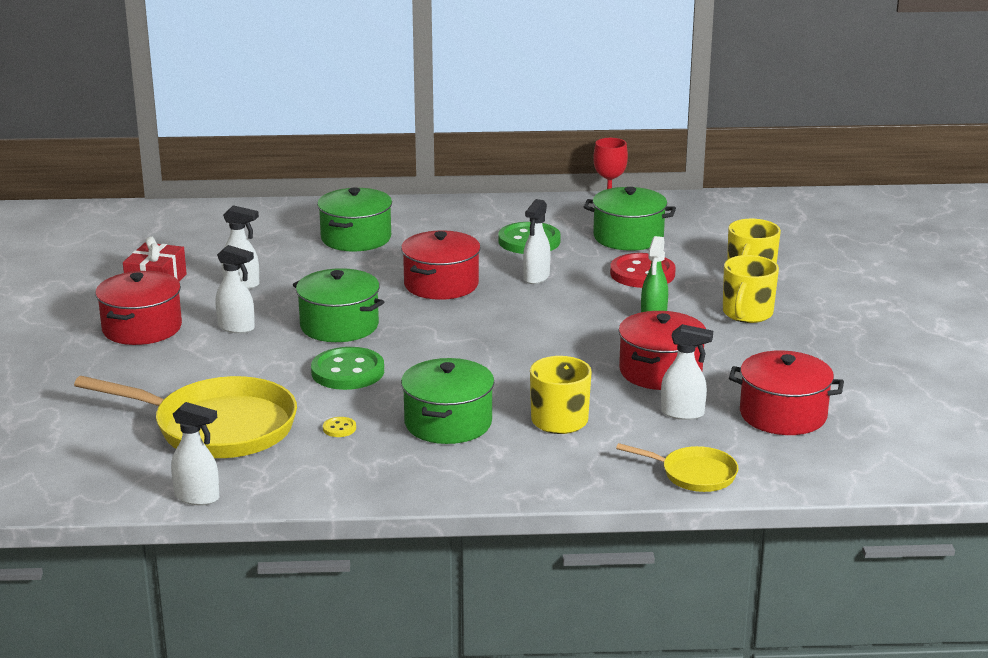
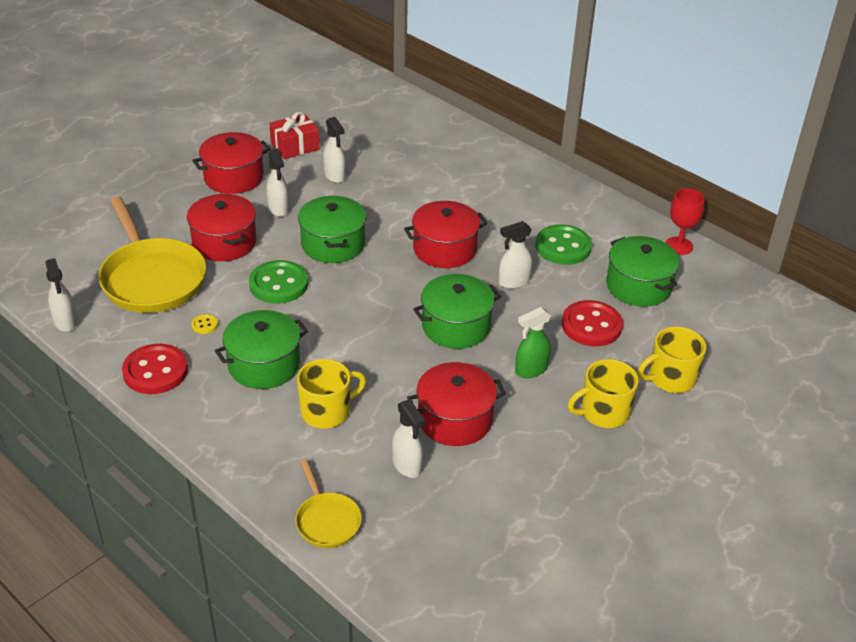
camera: 45 degrees right, 15 degrees up
(356, 238) = (458, 177): green pot -> green pot (456, 326)
(362, 478) = (155, 371): none -> red button
(783, 415) = (469, 519): red pot -> red pot (224, 242)

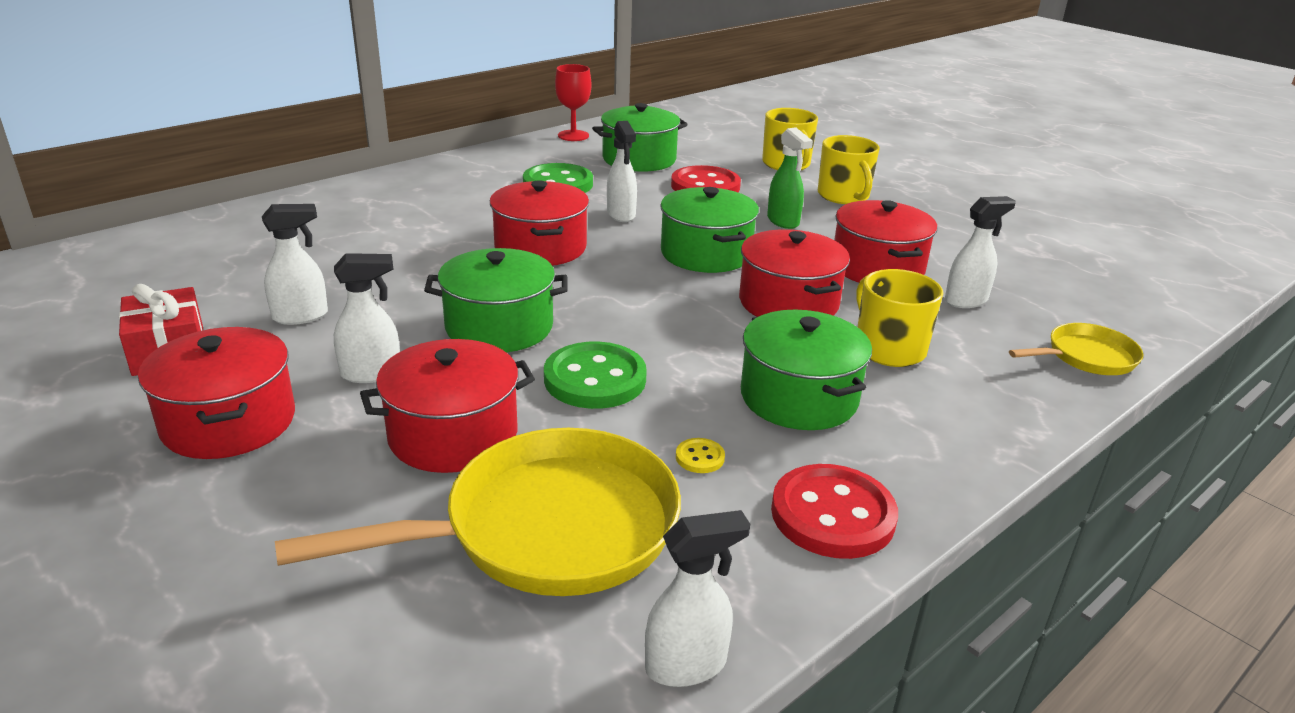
camera: 85 degrees left, 10 degrees down
(385, 366) = (788, 303): none -> red pot

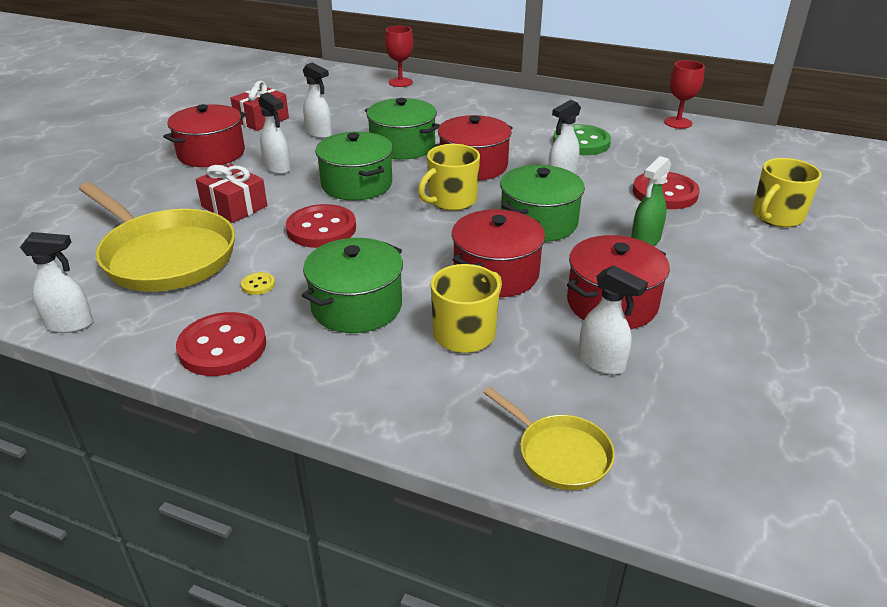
camera: 65 degrees right, 5 degrees up
(224, 221) = (400, 82): none -> red goblet
(453, 435) = (234, 206): red pot -> red gift
(595, 379) = (321, 229): green button -> red button
(639, 159) = (675, 156): green pot -> green pot (402, 146)
(687, 665) = (70, 324): white spray bottle -> white spray bottle turned 45 degrees counterclockwise
(844, 196) = (748, 259): yellow mug -> yellow mug (451, 200)

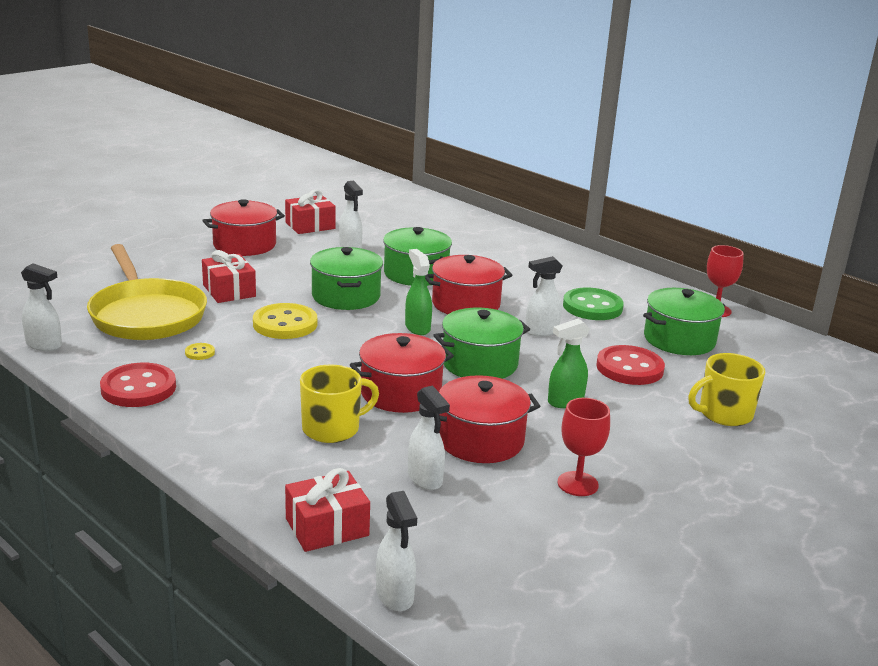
camera: 20 degrees right, 10 degrees down
(277, 168) = (289, 268): white spray bottle -> white spray bottle (395, 596)
(321, 229) = (285, 324): red button -> yellow button
(357, 306) = (263, 387): green pot -> green pot (679, 340)
(400, 82) = (467, 217): red goblet -> red goblet (577, 484)
(451, 200) = (417, 328): yellow mug -> green spray bottle
(559, 454) = (327, 527): yellow pan -> red gift

